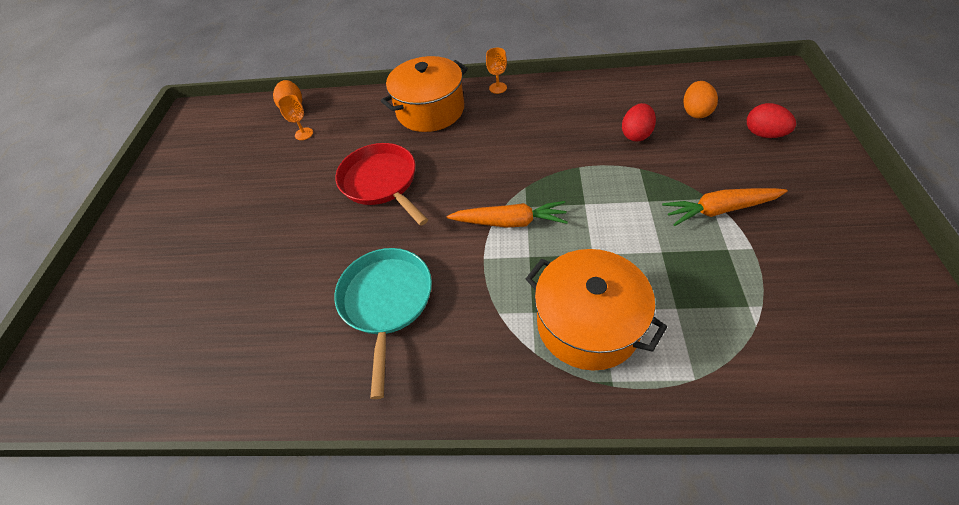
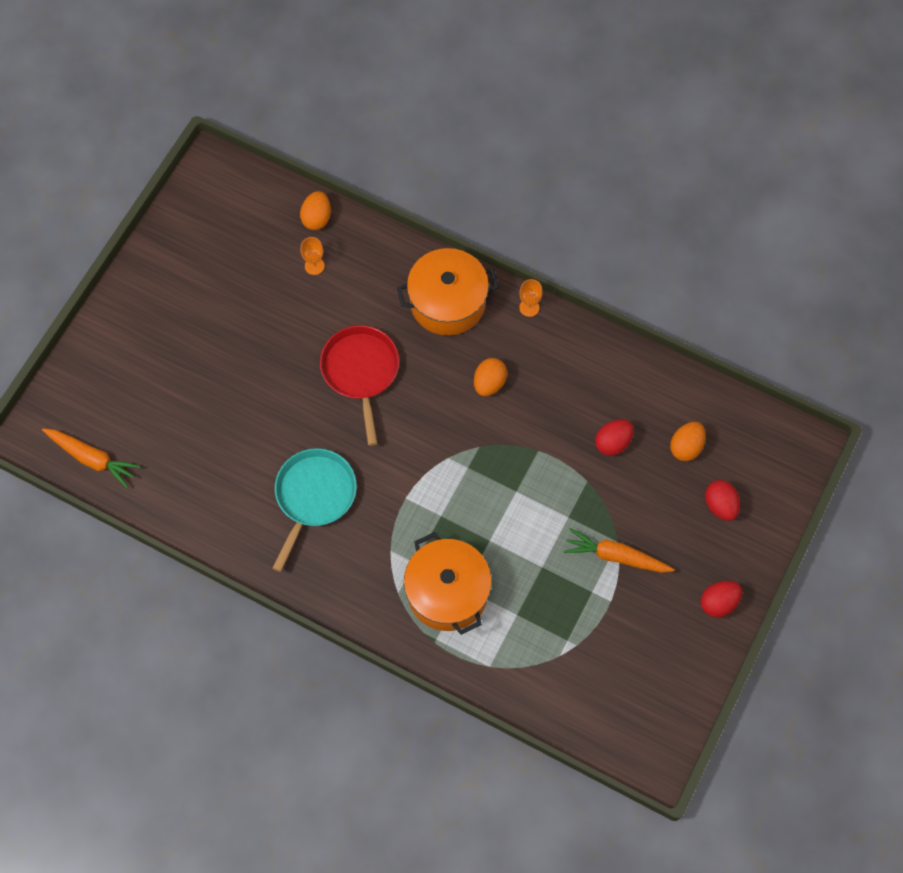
camera: 20 degrees right, 15 degrees up
(501, 142) = (489, 383): none -> orange egg
(510, 222) = (445, 475): orange carrot -> orange carrot (92, 458)
(845, 200) = (718, 603): none -> red egg

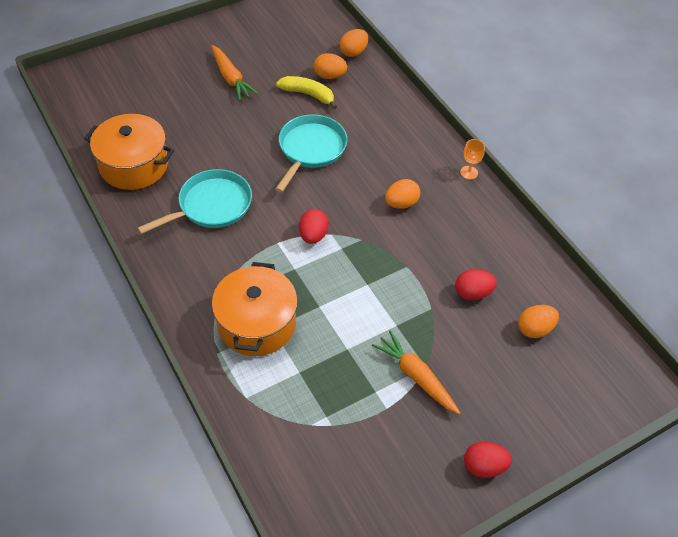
camera: 30 degrees right, 15 degrees down
(92, 458) = (85, 107): orange carrot -> orange carrot (231, 78)
(309, 304) = (308, 94): none -> yellow banana
(314, 266) = (329, 76): orange goblet -> orange egg
(361, 372) = (310, 149): red pan -> turquoise pan
(447, 302) = (408, 140): orange pot -> orange pot (134, 165)
(720, 505) = (537, 389): red egg -> red egg (313, 235)

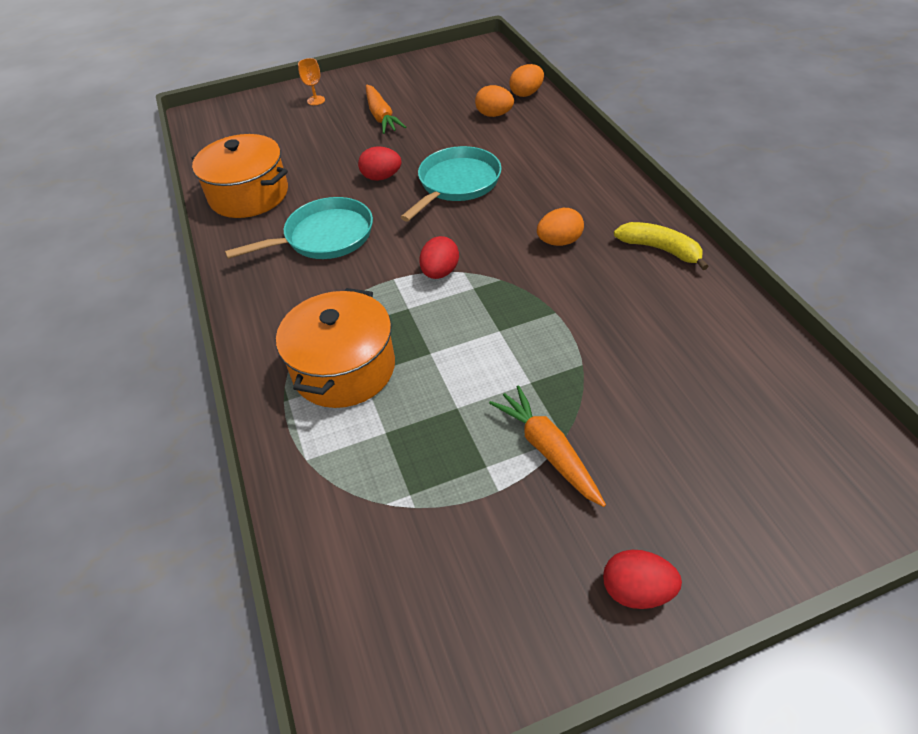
camera: 15 degrees right, 5 degrees down
(308, 94) = (465, 132): yellow banana -> yellow banana (660, 249)
(469, 172) = (652, 211): orange goblet -> orange goblet (316, 100)
(472, 293) = (643, 348): red egg -> red egg (381, 177)
(534, 329) = (731, 400): orange egg -> none

